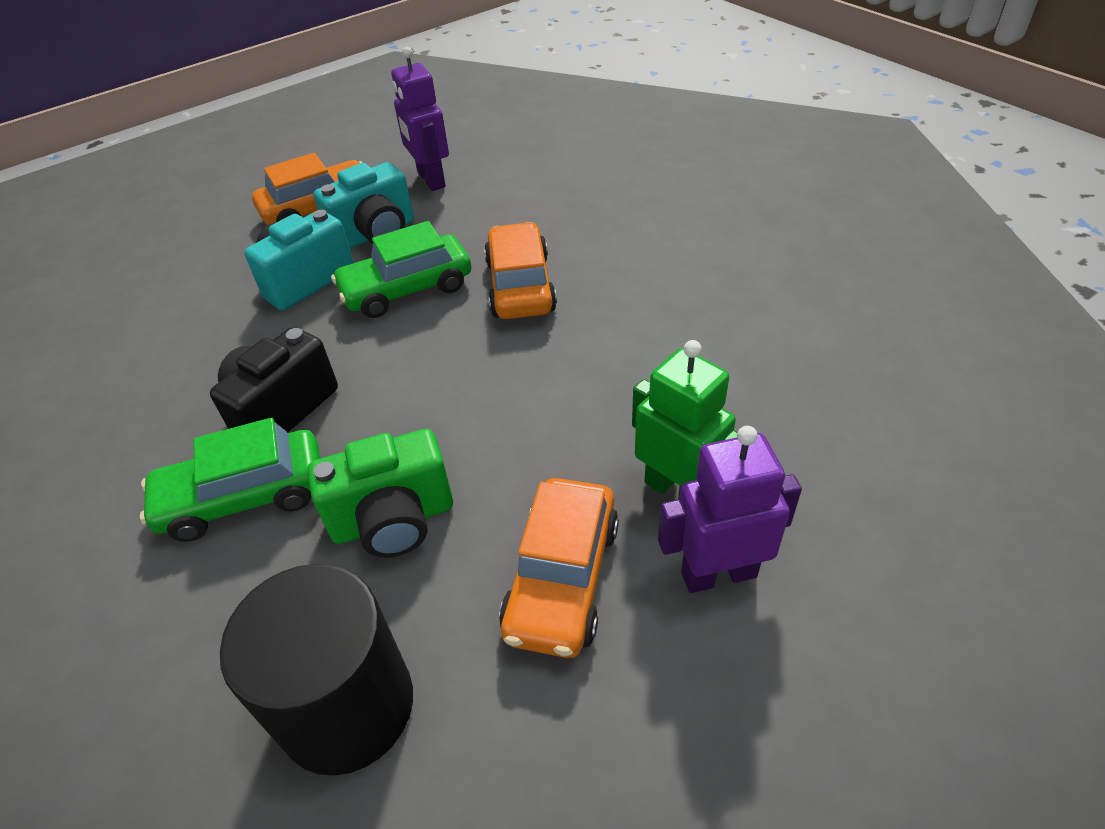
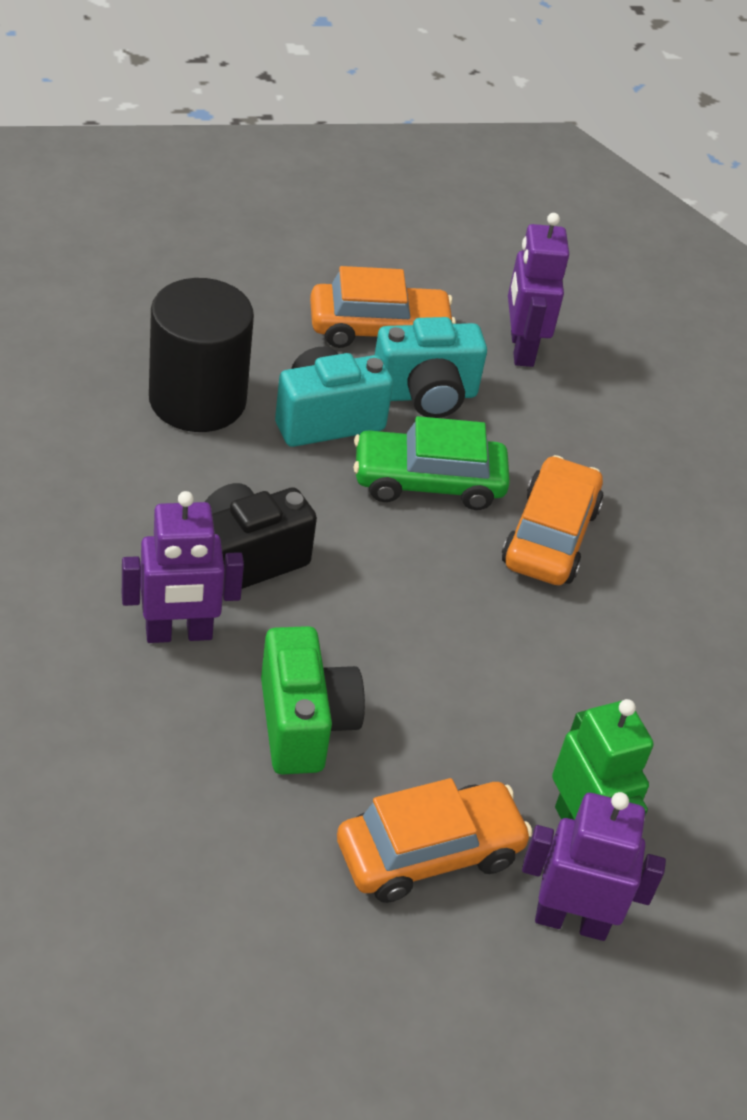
camera: 15 degrees right, 0 degrees up
(244, 497) = (179, 634): green car -> purple robot
(347, 706) = (197, 861): black cylinder -> black cylinder (197, 400)
(393, 520) = (304, 724): green camera -> green camera turned 105 degrees counterclockwise
(562, 578) = (429, 852): orange car -> orange car turned 150 degrees counterclockwise

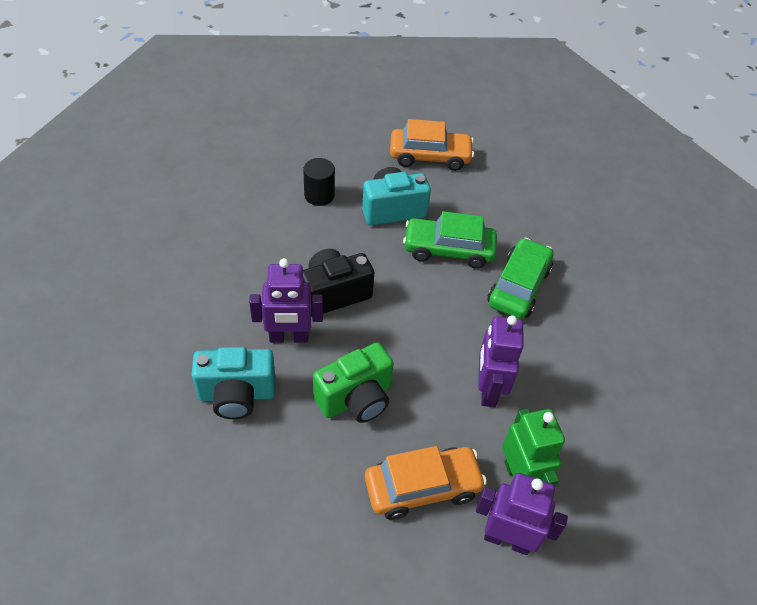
camera: 10 degrees right, 5 degrees up
(197, 400) = (319, 195): black cylinder -> black cylinder, size x0.54
(304, 724) = (356, 398): green camera -> green camera turned 60 degrees clockwise
(426, 395) = (453, 196): turquoise camera -> turquoise camera (236, 395)
(521, 349) = (512, 170): purple robot -> purple robot (488, 389)
(550, 536) = (518, 286): orange car -> green car

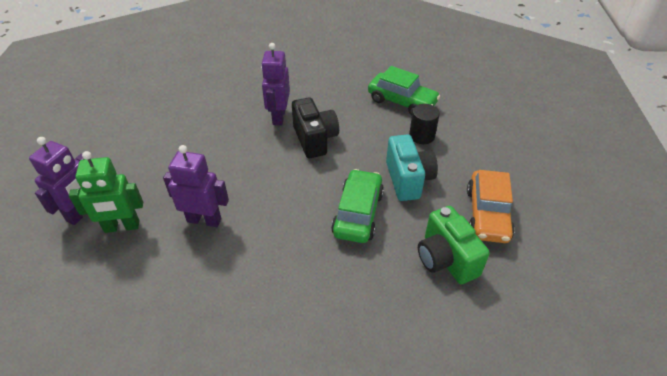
camera: 100 degrees right, 5 degrees down
(236, 395) = (239, 95): turquoise camera -> none
(356, 398) = (220, 146): green camera -> green camera (446, 259)
(422, 487) = (140, 173): orange car -> none
(518, 286) = (308, 261): green car -> green car (402, 101)

